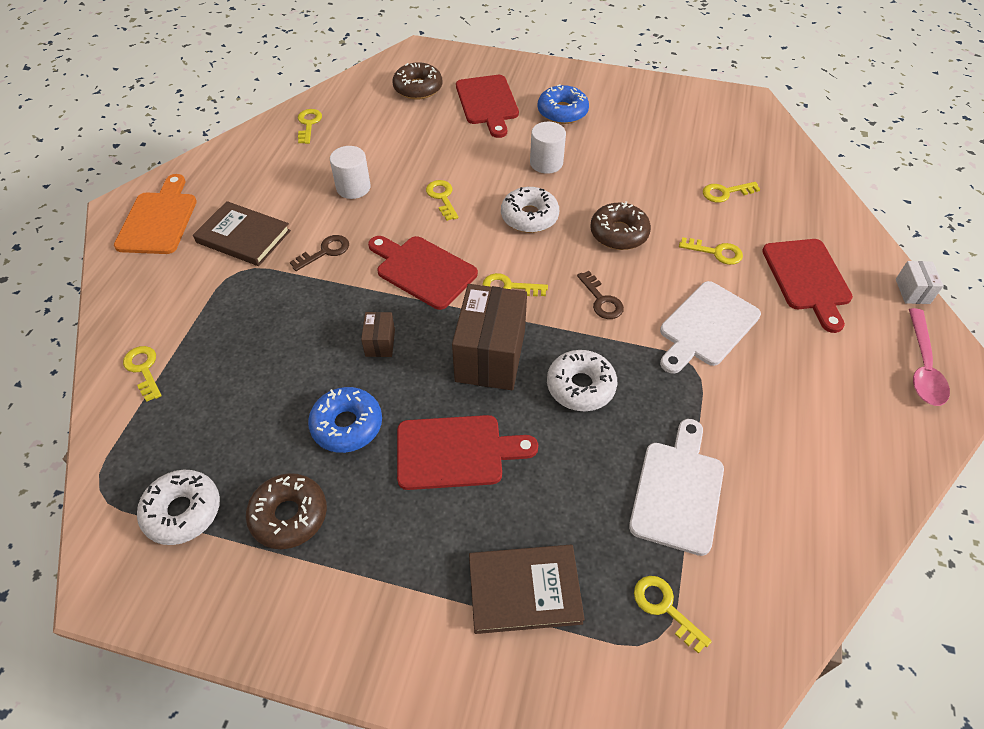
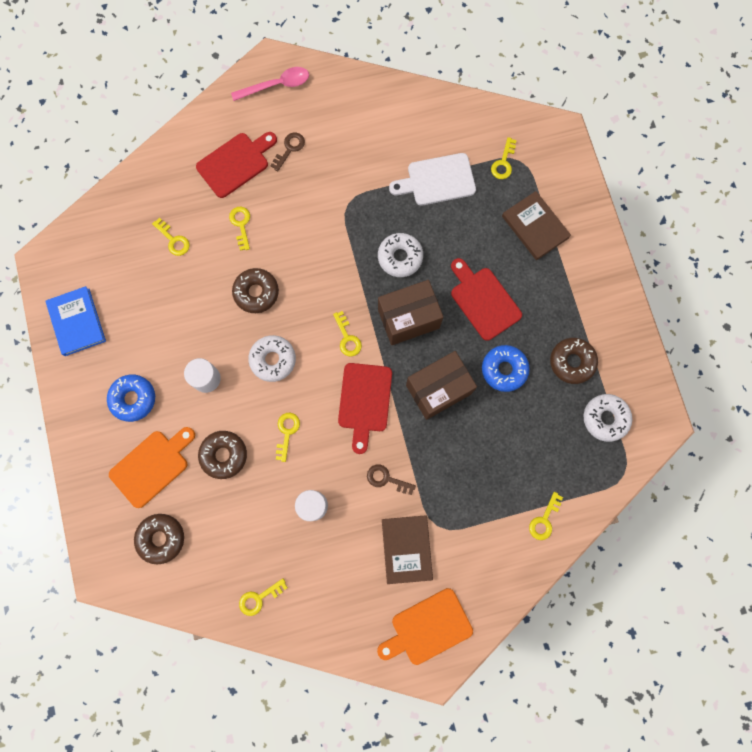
camera: 120 degrees left, 25 degrees up
(380, 343) = (438, 389): brown box -> brown box, size x2.16
(442, 197) = (287, 432): yellow key -> yellow key turned 150 degrees clockwise
(458, 148) = (224, 455): none -> brown donut
(487, 103) = (152, 466): red cutting board -> orange cutting board
(601, 300) = (325, 276): brown key -> brown key (289, 149)
(668, 102) = (77, 322): none -> blue book
(706, 326) = (312, 207): white cutting board -> none
(912, 291) = (213, 102): white box -> none

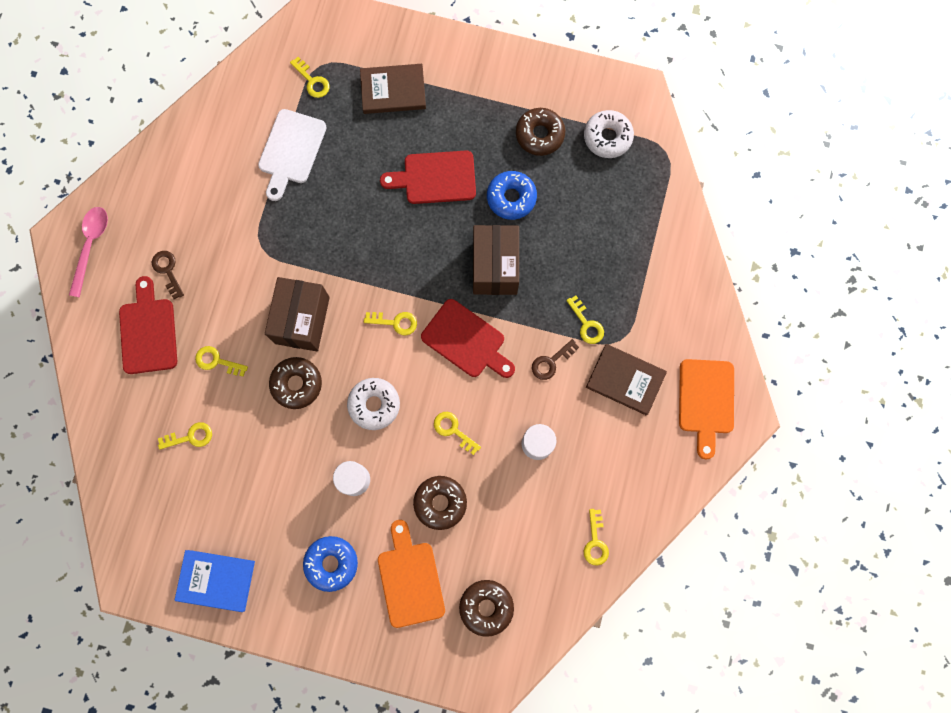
camera: 60 degrees left, 0 degrees up
(400, 257) = (346, 229): white donut -> none
(408, 319) = (411, 255): brown box -> brown box (302, 320)
(544, 520) = (667, 243): yellow key -> yellow key (586, 324)

